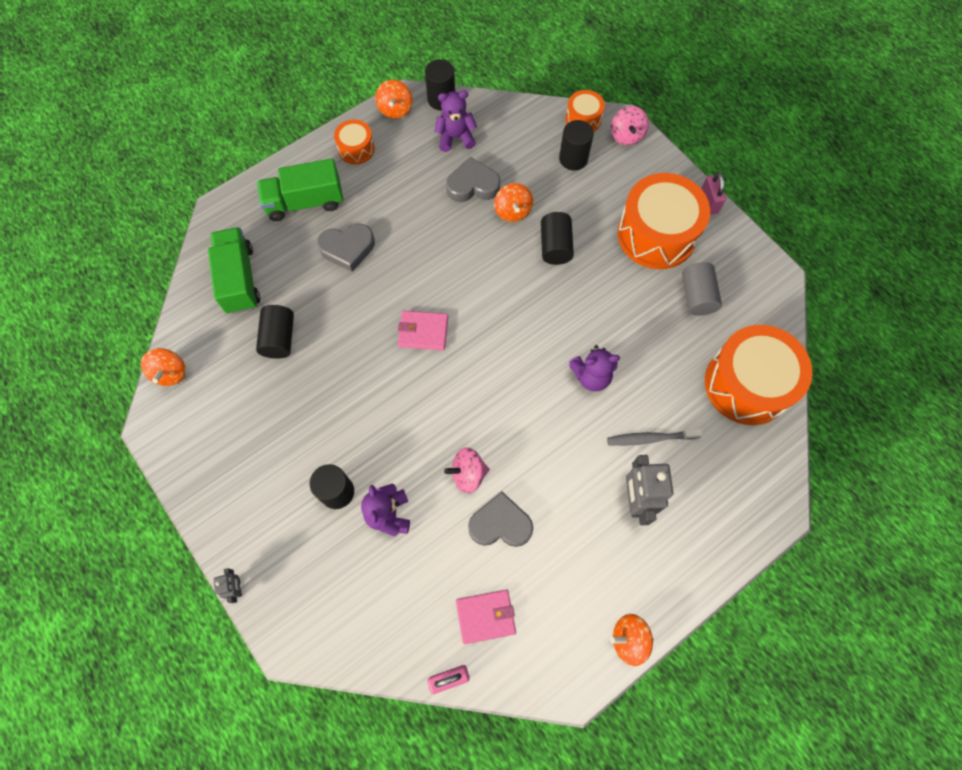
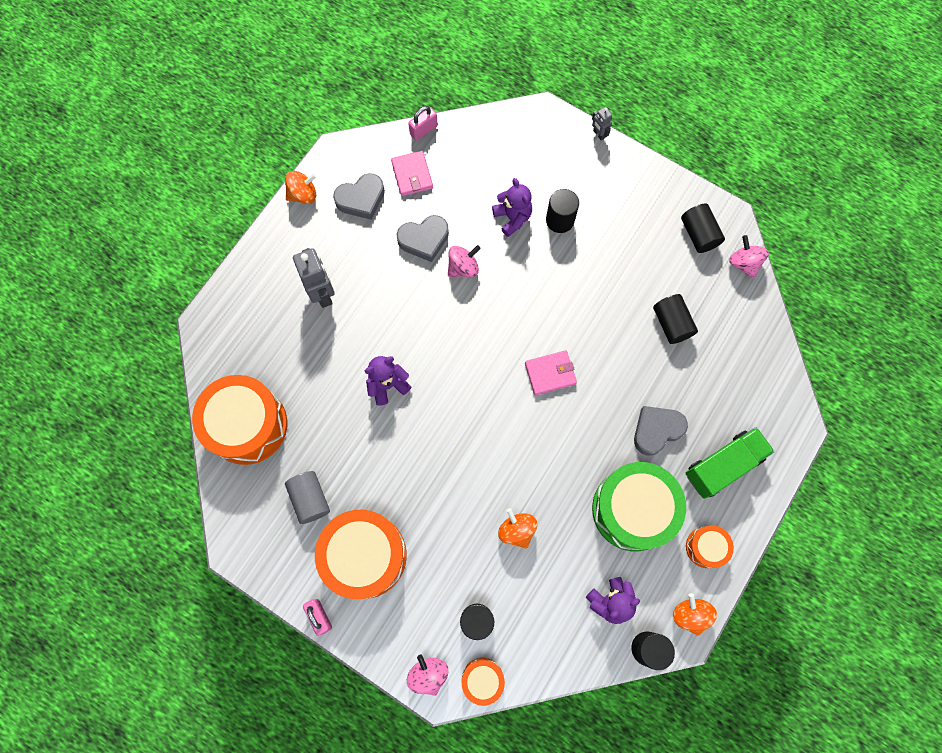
camera: 160 degrees right, 5 degrees up
(170, 373) = (743, 263): orange spinning top -> pink spinning top
(239, 279) = (737, 364): green truck -> none
(403, 194) = (632, 509): none -> green drum
(473, 185) = (568, 546): grey heart -> grey heart (361, 199)
(485, 616) = (412, 175): pink wallet -> pink wallet turned 75 degrees counterclockwise
(555, 246) = (461, 505): black cylinder -> black cylinder (698, 234)
(650, 438) = (322, 347): grey toothbrush -> none

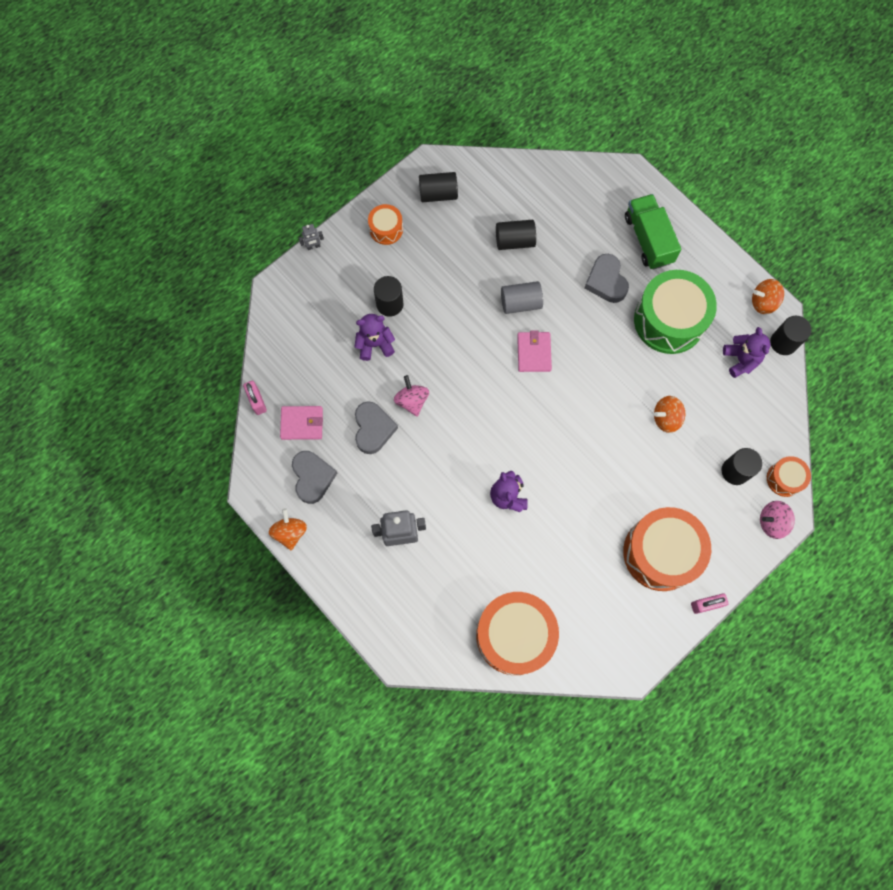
camera: 75 degrees left, 0 degrees up
(310, 499) = (599, 591): grey cylinder -> grey cylinder (520, 303)
(705, 547) = (712, 274): orange drum -> orange drum (386, 229)
(743, 263) = (475, 167): pink spinning top -> none

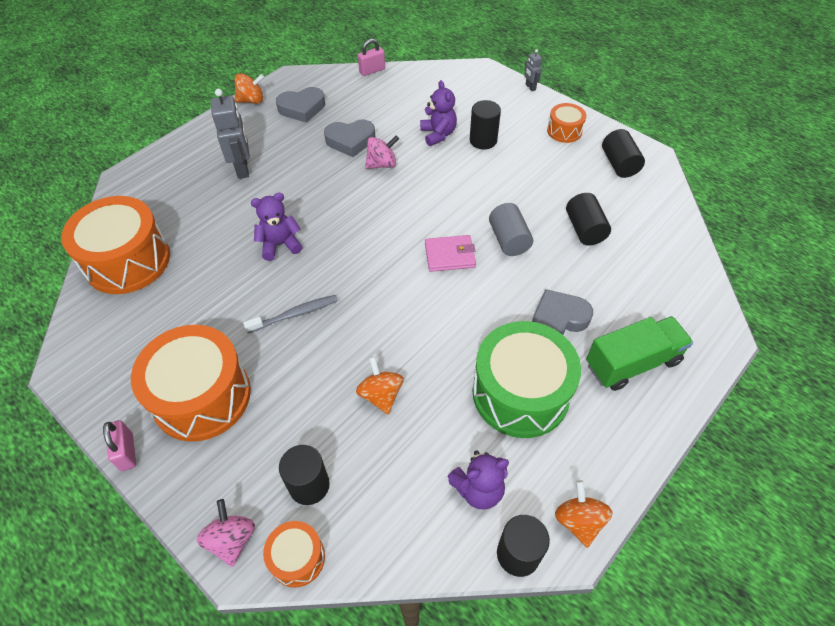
camera: 85 degrees right, 20 degrees down
(302, 423) = (353, 97): pink wallet -> none
(587, 482) = (295, 314): none -> grey toothbrush

